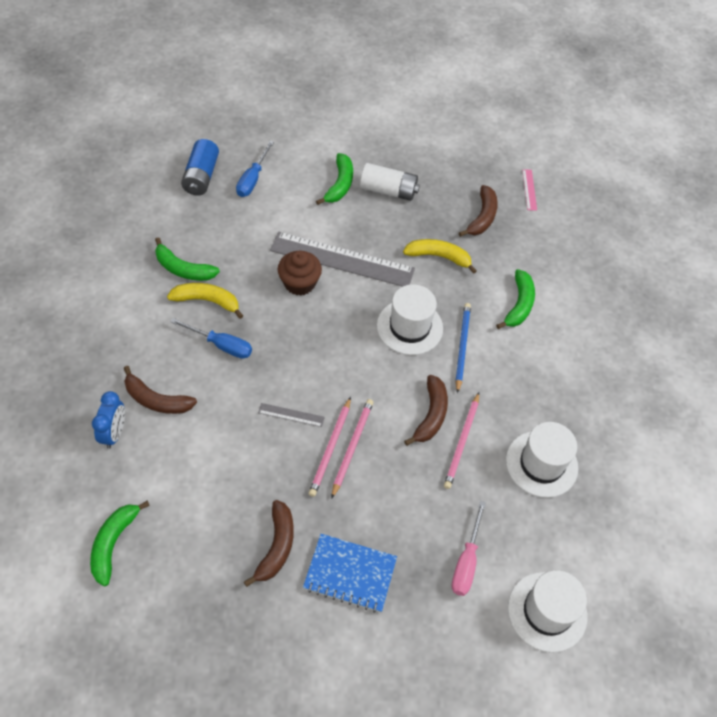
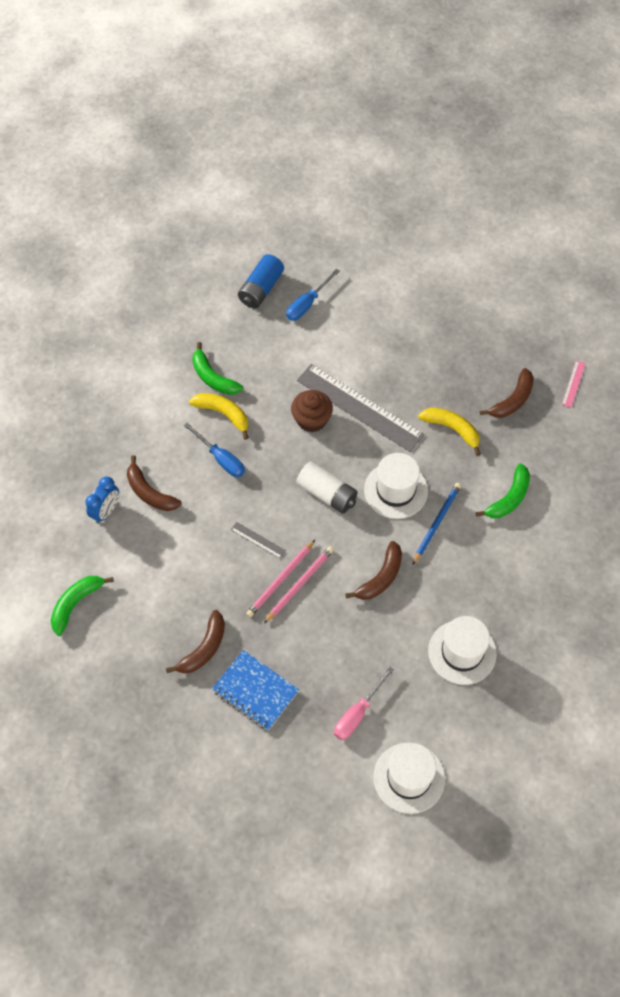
camera: 25 degrees right, 5 degrees up
(339, 185) = (387, 330): green banana -> none
(388, 190) = (432, 349): white battery -> white battery (327, 494)
(462, 442) = (398, 610): pink pencil -> none

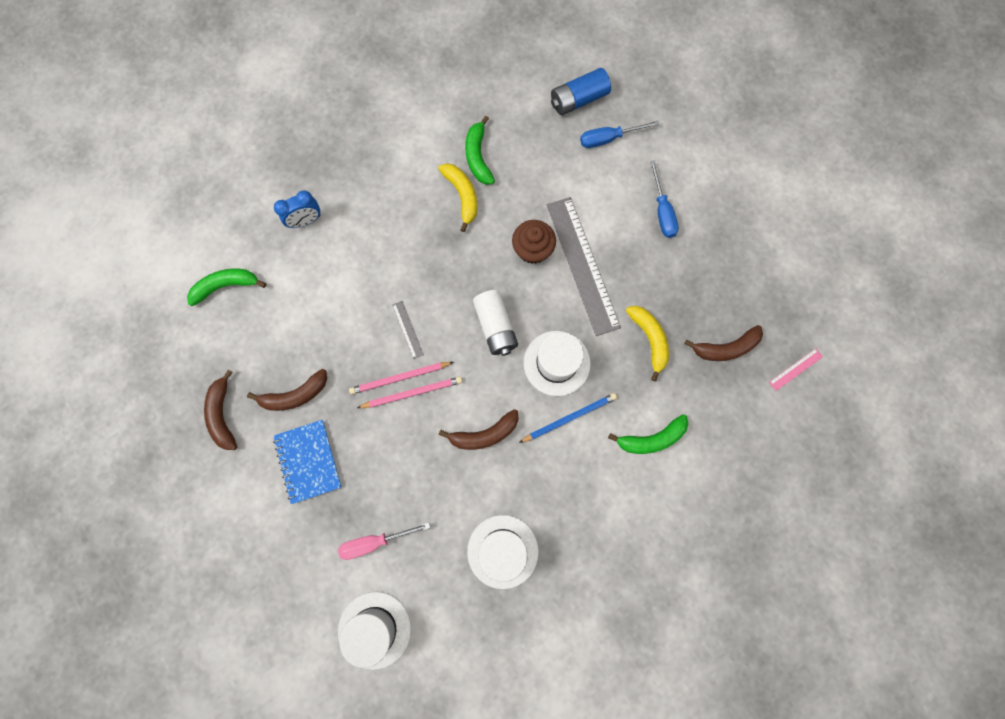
camera: 35 degrees right, 15 degrees up
(149, 492) = (352, 227): brown banana -> brown banana (223, 414)
(221, 459) = (430, 235): blue screwdriver -> blue screwdriver (662, 211)

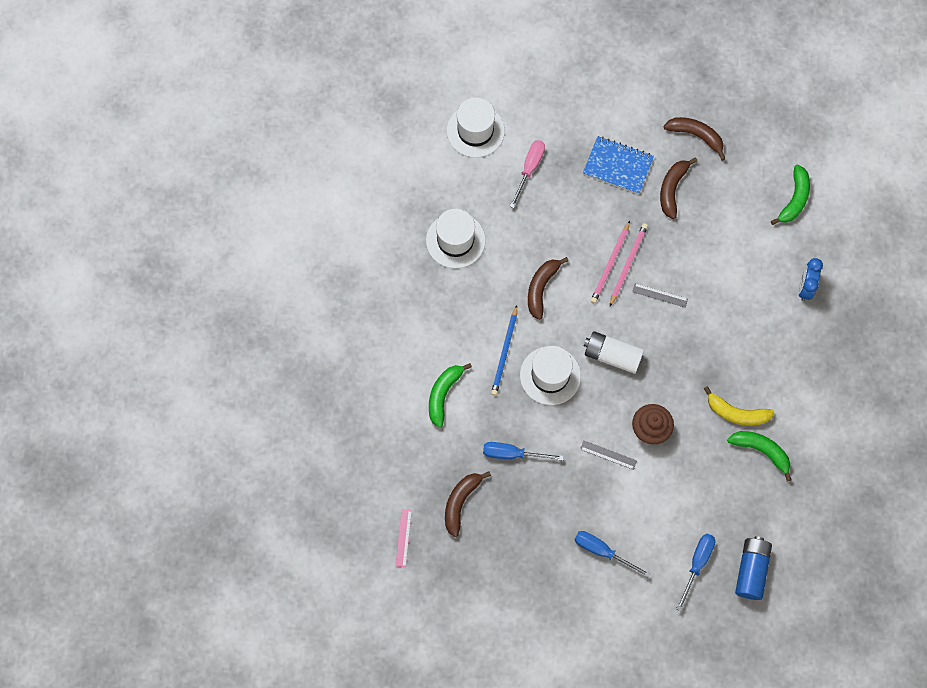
camera: 130 degrees right, 5 degrees down
(582, 265) = (608, 455): grey ruler -> grey ruler, size x0.41
(649, 340) = (512, 454): yellow banana -> blue screwdriver

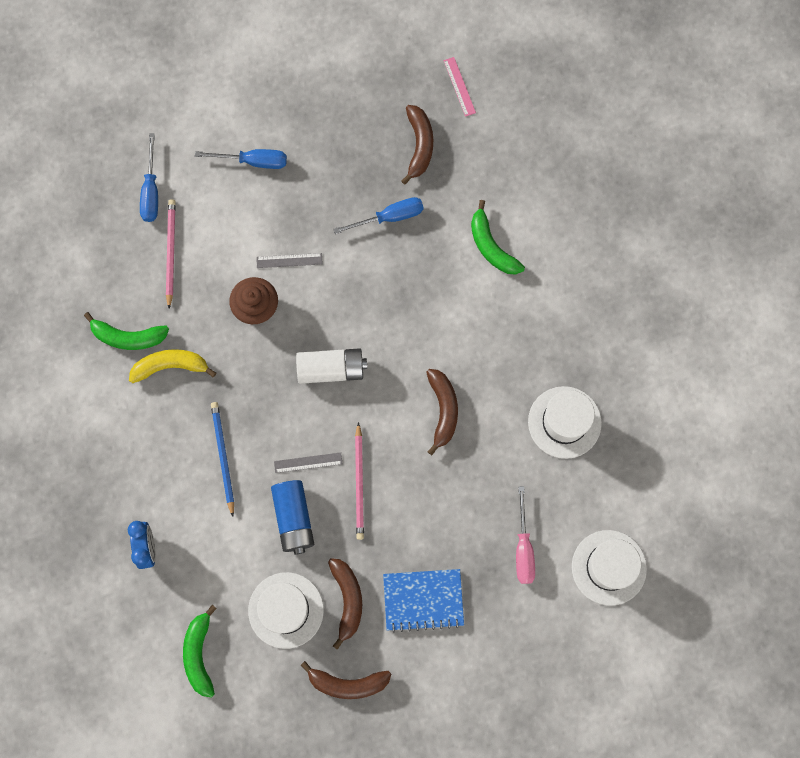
camera: 155 degrees right, 5 degrees up
(443, 394) = (491, 246): green banana -> green banana turned 150 degrees clockwise
(504, 352) = (449, 320): blue pencil -> blue pencil (223, 457)
(550, 375) = (388, 317): white hat -> white hat (286, 610)
(610, 264) = (379, 474): pink pencil -> pink pencil (171, 252)
(751, 570) = (93, 209): blue battery -> blue battery (293, 518)

